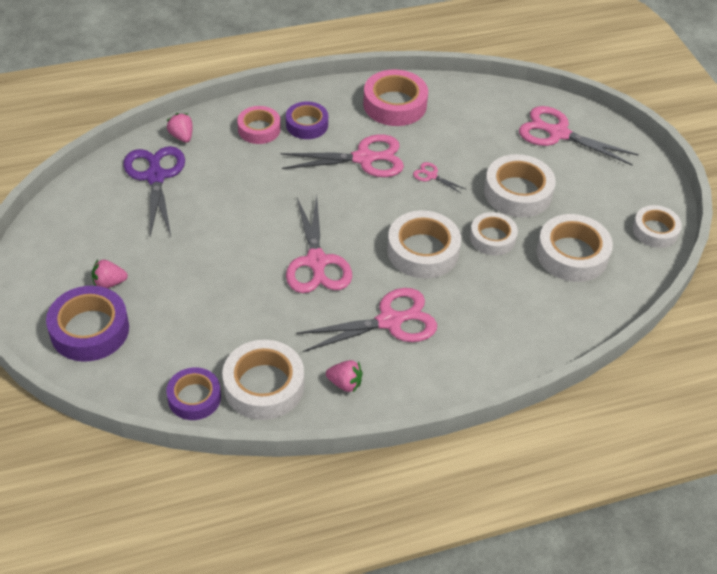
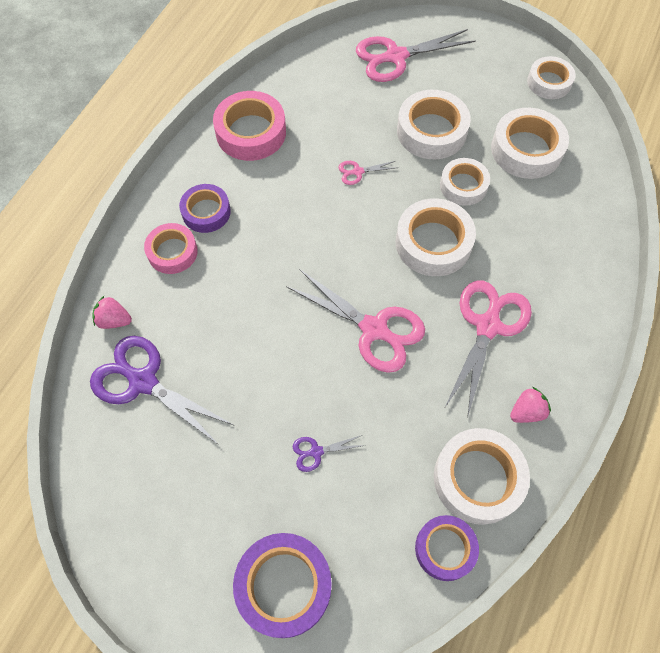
camera: 45 degrees left, 15 degrees up
(109, 283) = (240, 524): pink strawberry -> none
(195, 288) = (316, 452): none -> purple scissors
(364, 158) = (290, 202): pink scissors -> none

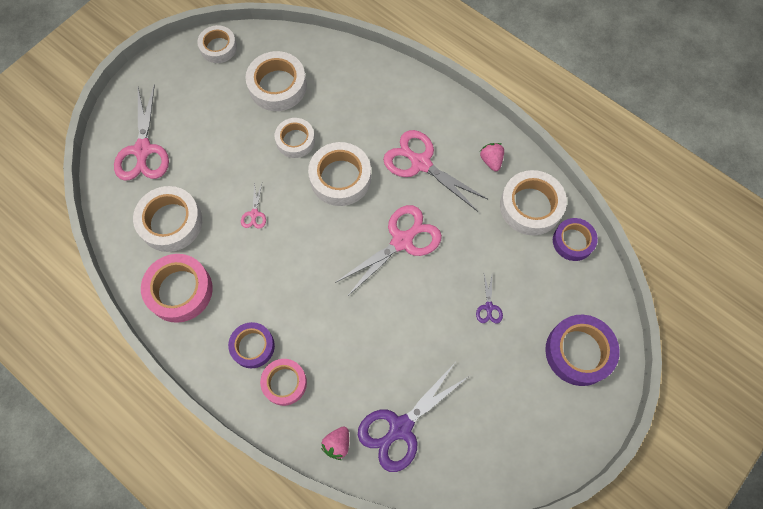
camera: 75 degrees left, 5 degrees up
(431, 131) = (234, 147): white tape -> white tape (171, 222)

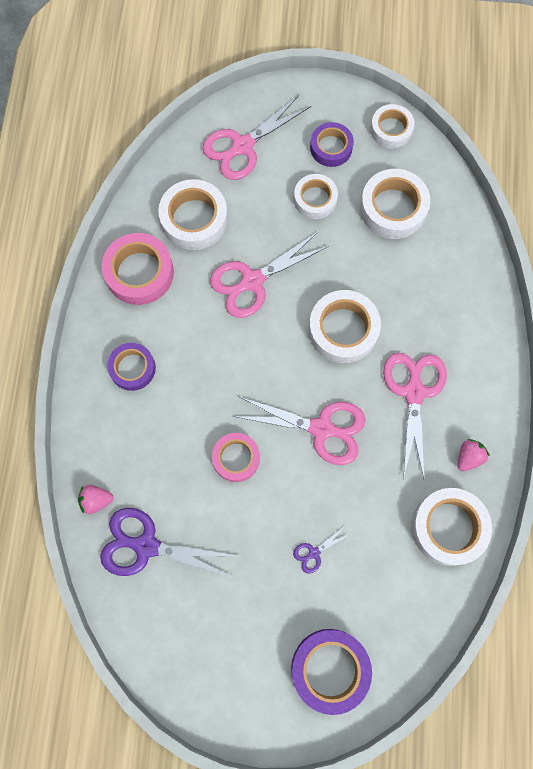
camera: 55 degrees right, 5 degrees up
(254, 214) = (252, 281): pink scissors -> pink scissors, size x2.21
(284, 383) = (119, 418): pink tape -> pink tape (236, 458)
(295, 140) = (350, 264): white tape -> white tape (315, 199)
(573, 241) = (442, 593): purple tape -> purple tape (331, 148)

